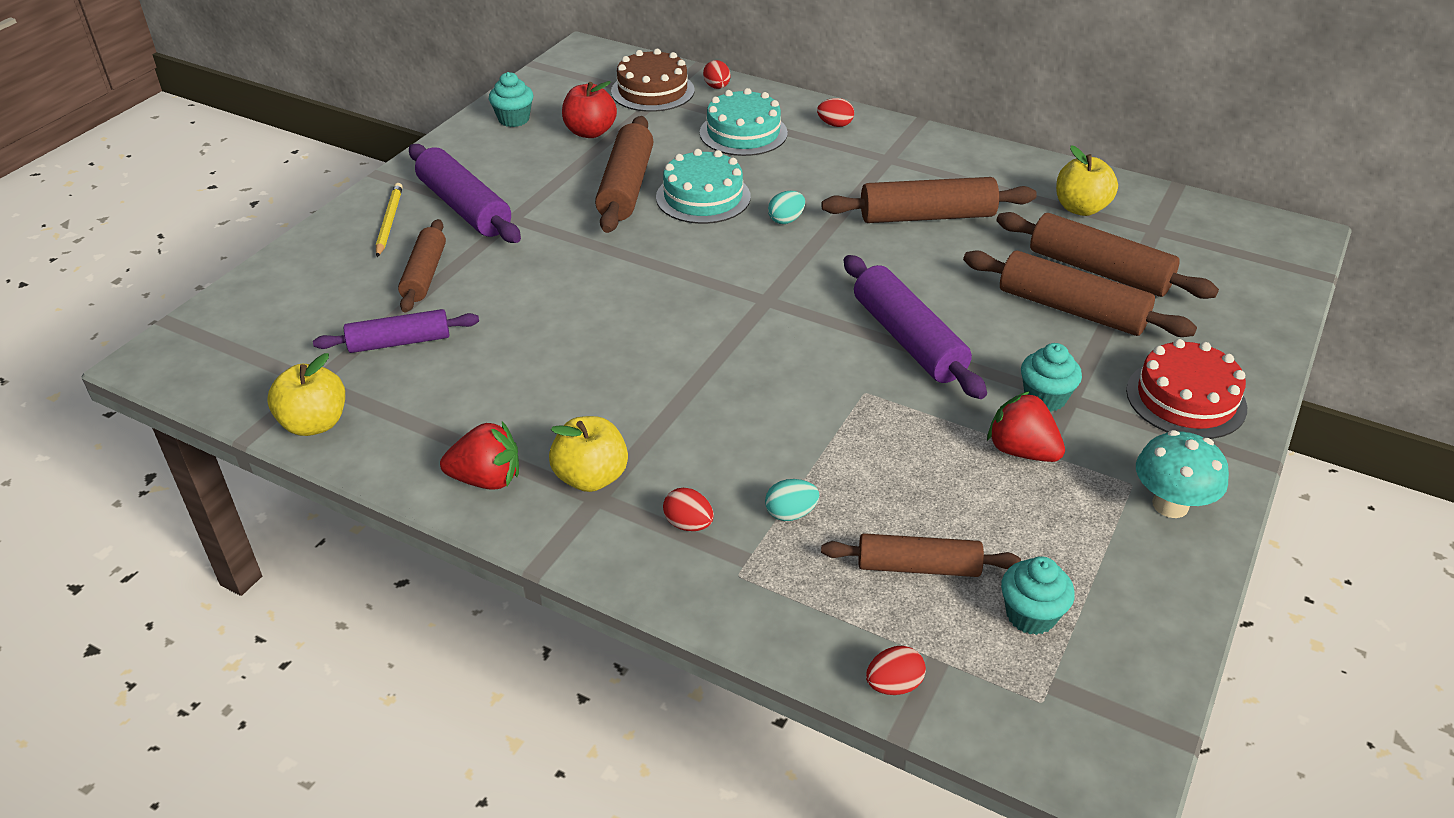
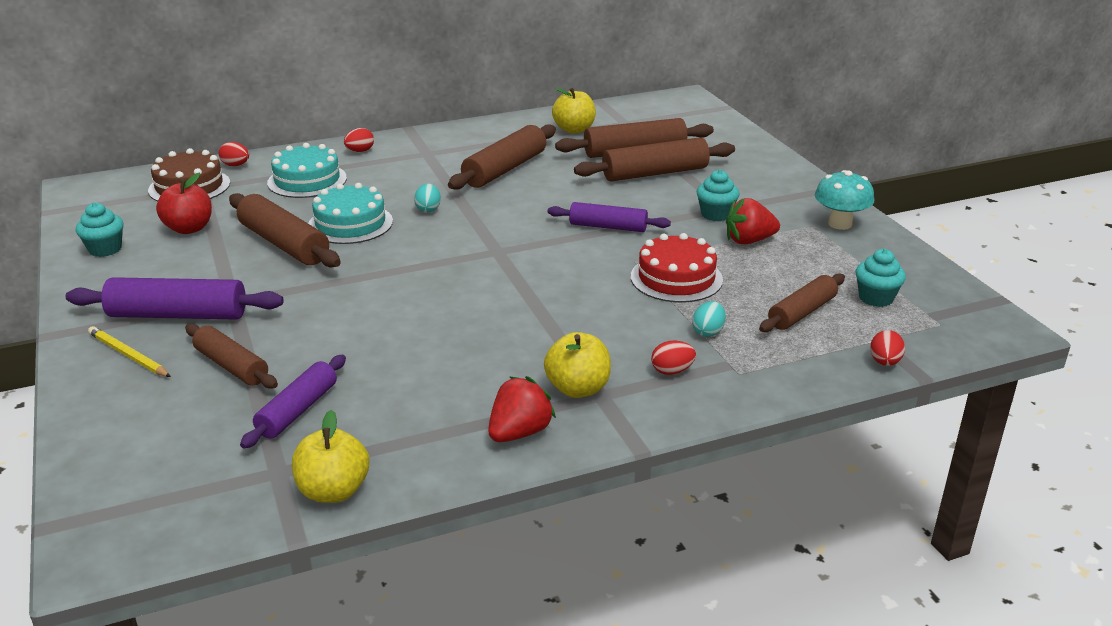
camera: 50 degrees left, 10 degrees down
(908, 339) = (608, 227): purple rolling pin -> purple rolling pin, size x0.66
(1186, 399) = (768, 182): red cake -> red cake (676, 278)

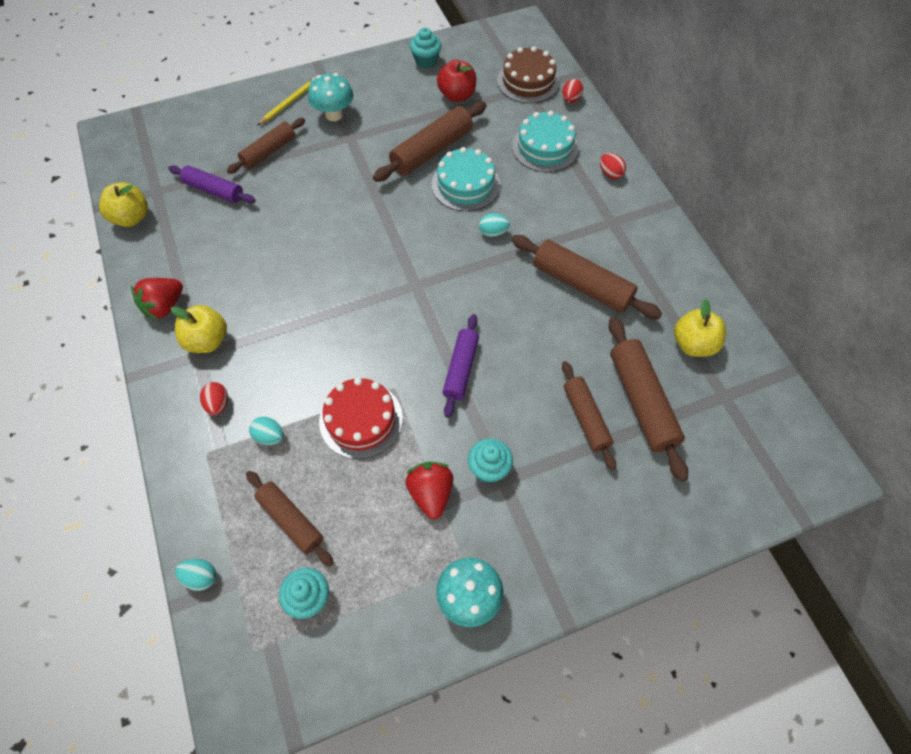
camera: 90 degrees right, 30 degrees up
(178, 315) = (334, 115): purple rolling pin -> turquoise mushroom
(519, 433) = (164, 306): red strawberry -> red strawberry turned 90 degrees clockwise
(655, 173) = (586, 418): brown rolling pin -> brown rolling pin, size x0.66
(884, 362) = (200, 577): red egg -> turquoise egg

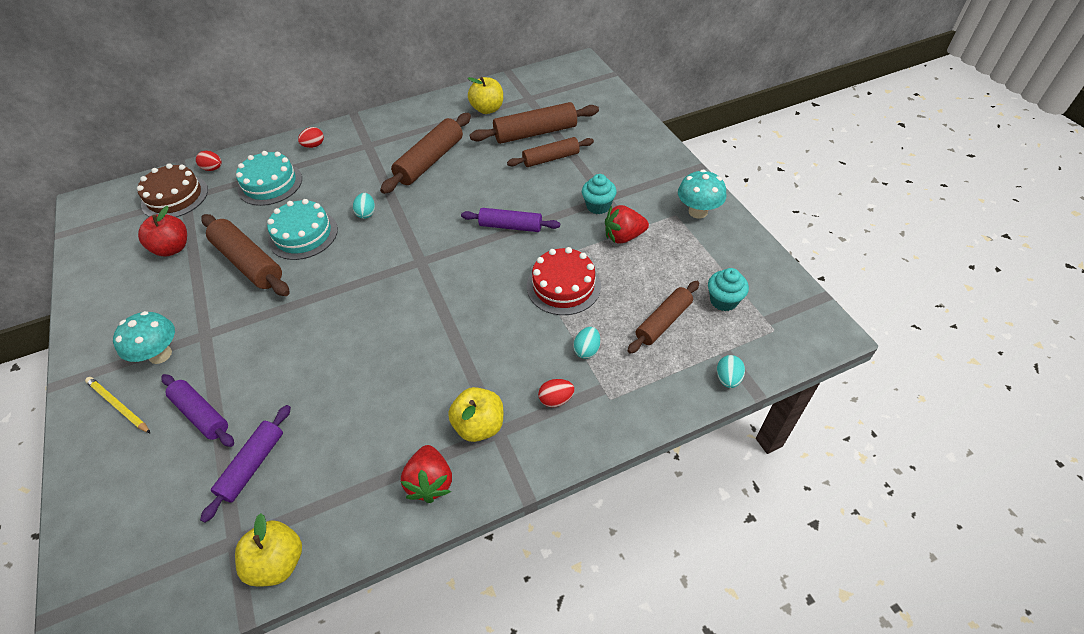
camera: 90 degrees left, 10 degrees down
(164, 306) = (430, 482): red strawberry -> red strawberry turned 45 degrees clockwise
(269, 151) = (201, 414): brown rolling pin -> purple rolling pin
(426, 61) = (104, 277): turquoise cupcake -> none

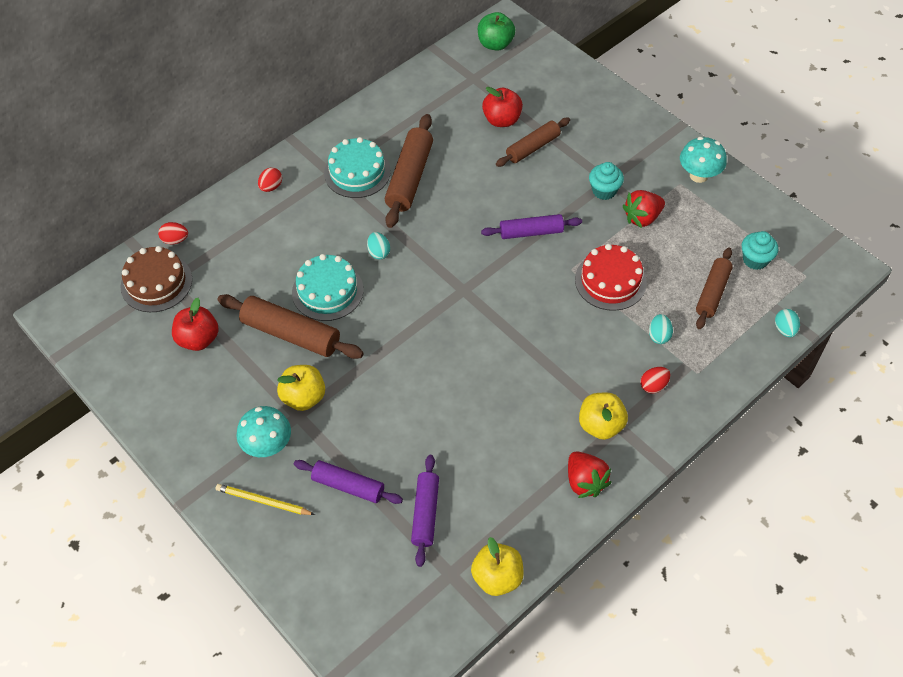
camera: 20 degrees left, 5 degrees up
(270, 184) = (253, 243): turquoise cake -> turquoise cake (357, 172)
(487, 109) = (436, 101): yellow apple -> yellow apple (304, 397)
(535, 133) = (502, 120): brown rolling pin -> red apple
(562, 77) = (495, 44): none -> green apple

